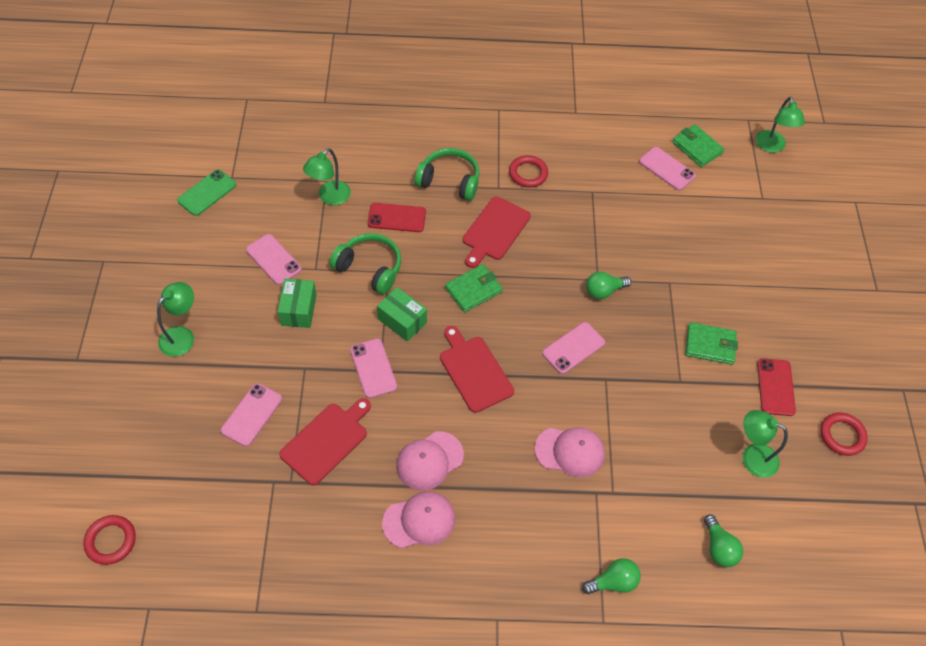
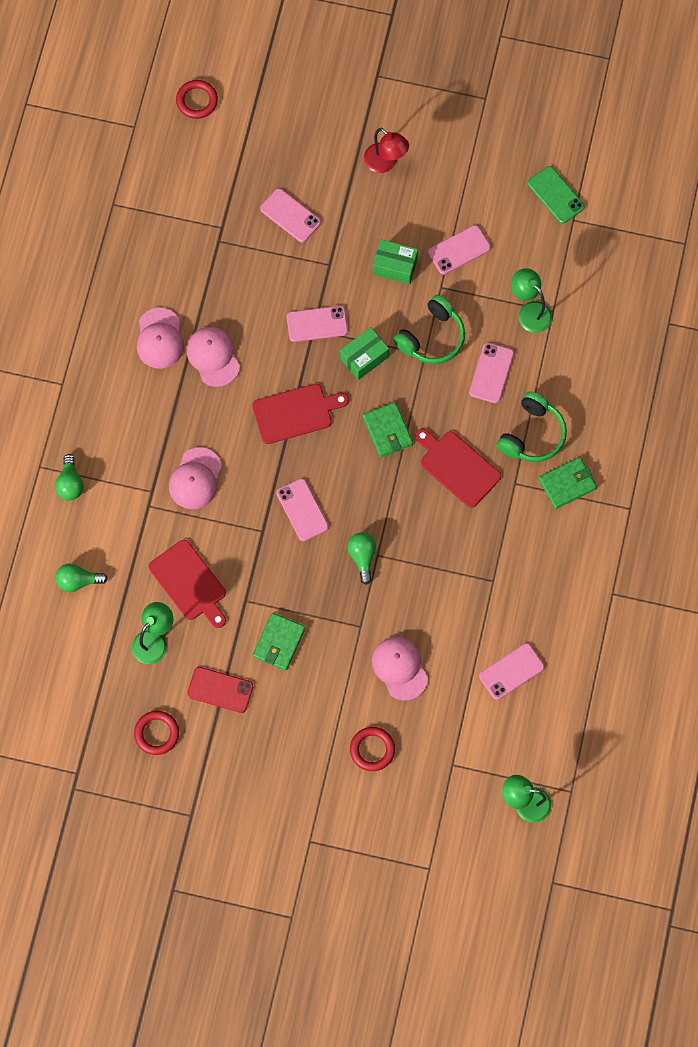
camera: 105 degrees right, 15 degrees up
(182, 336) = (385, 163): green lamp -> red lamp
(326, 441) = (251, 274): red cutting board -> red cutting board (189, 583)
(396, 218) = (491, 373): red phone -> pink phone
(528, 173) = (529, 518): red ring -> red ring (372, 749)
(695, 247) = (400, 668): none -> pink cap
(697, 147) = (537, 716): green wallet -> green wallet (567, 484)

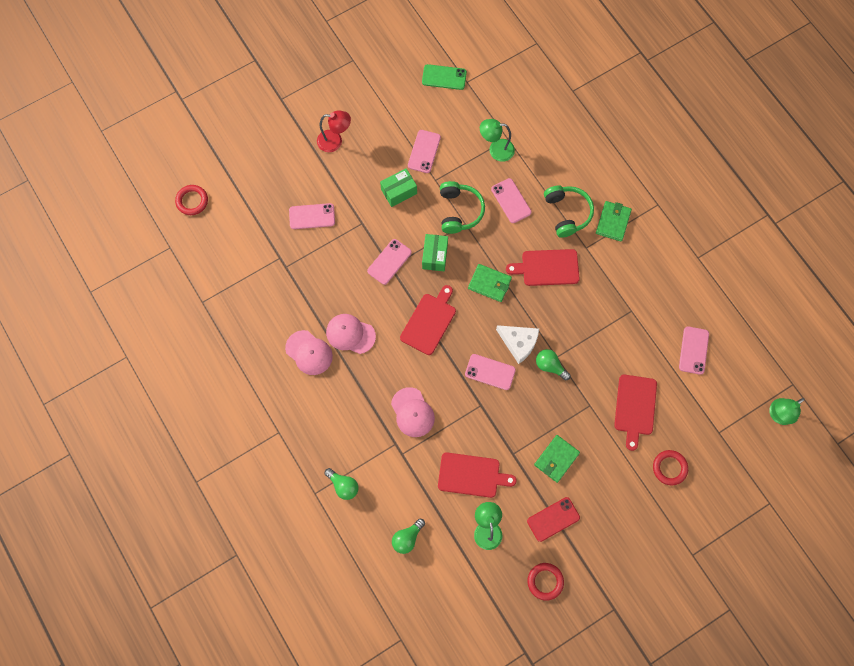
camera: 45 degrees left, 0 degrees up
(279, 642) = (556, 459): green wallet -> green wallet turned 60 degrees clockwise
(356, 509) = (519, 343): none -> white cheese
(400, 668) = (635, 407): pink cap -> red cutting board

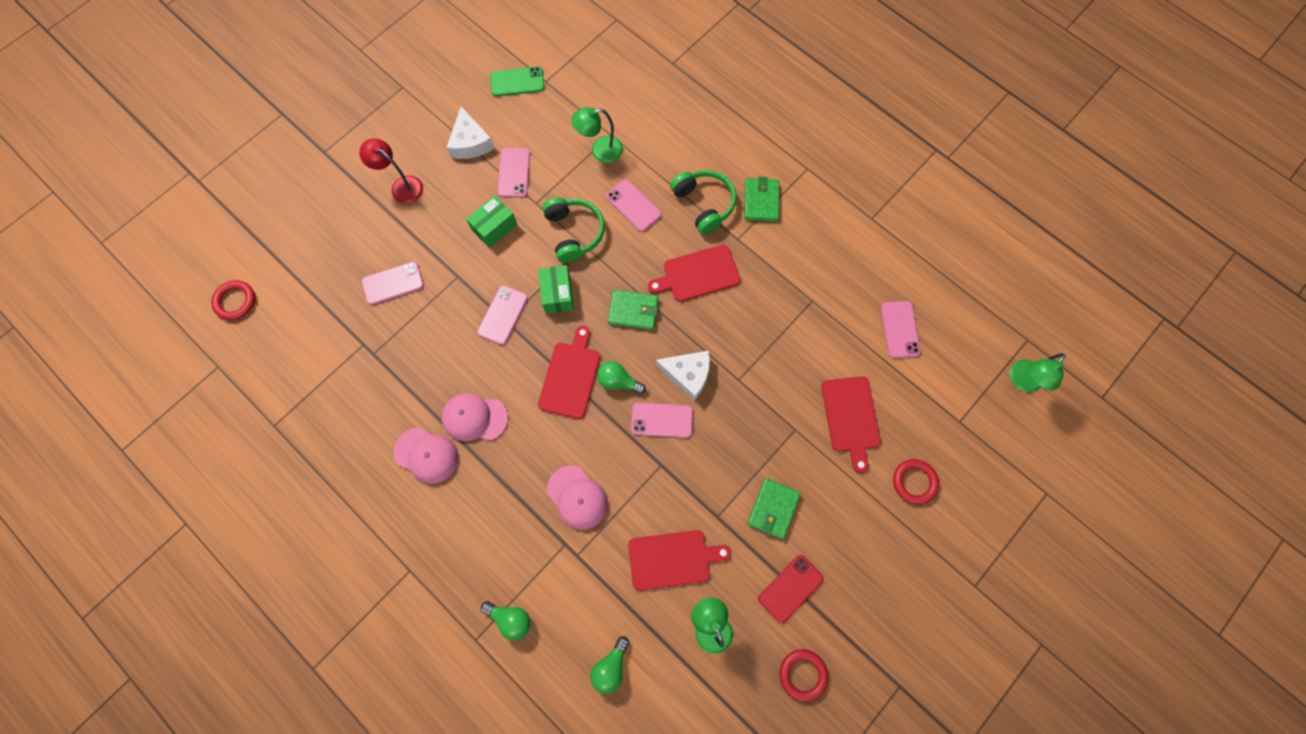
camera: 15 degrees left, 0 degrees up
(335, 141) = (402, 186): red lamp -> red lamp turned 135 degrees counterclockwise
(396, 119) = (470, 142): none -> white cheese
(550, 366) = (733, 393): green light bulb -> green light bulb (618, 381)

